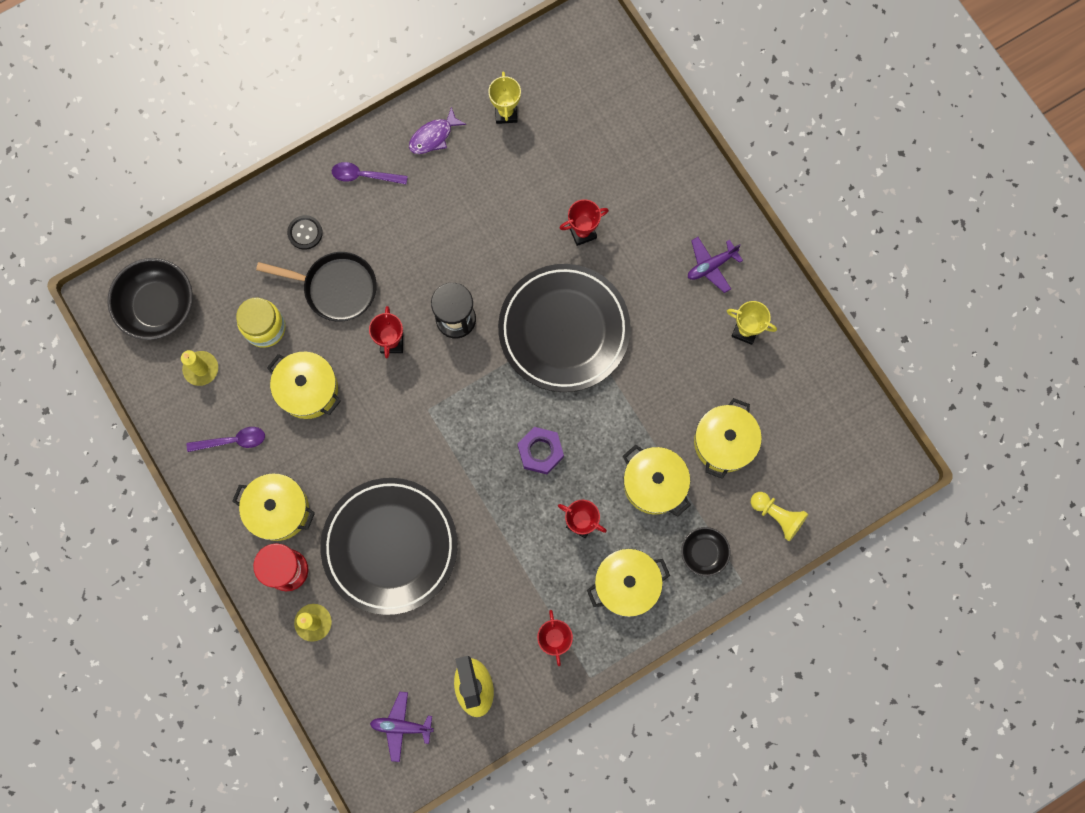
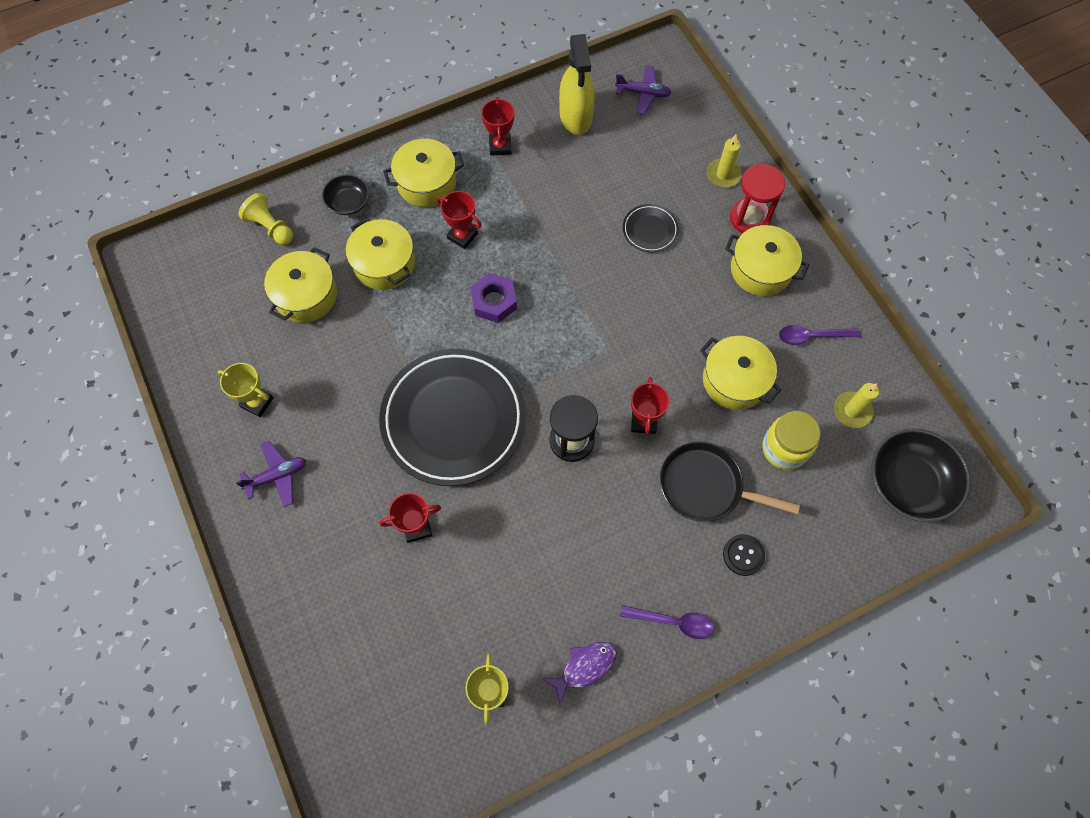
camera: 175 degrees left, 10 degrees down
(390, 546) = (650, 230): black plate -> black plate, size x0.42

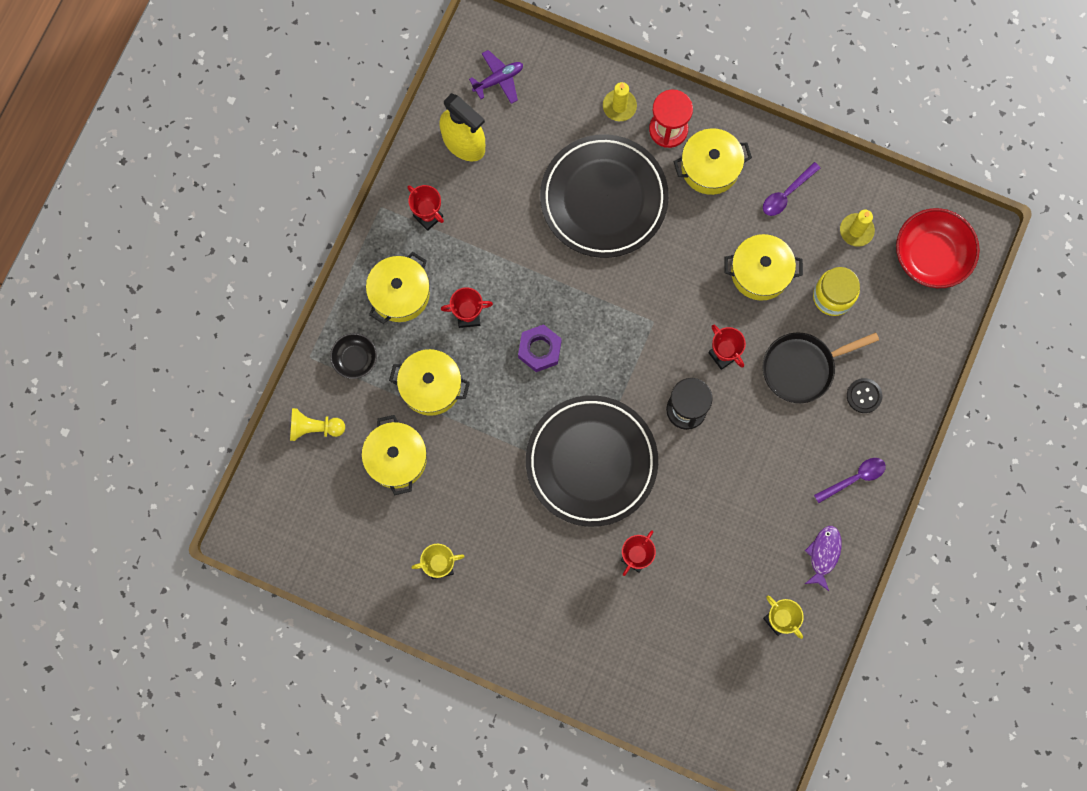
camera: 40 degrees left, 10 degrees up
(277, 476) = (506, 603): purple plane -> none
(650, 230) = (603, 198): black plate -> black plate, size x2.37
(908, 483) = (931, 255): black bowl -> red bowl

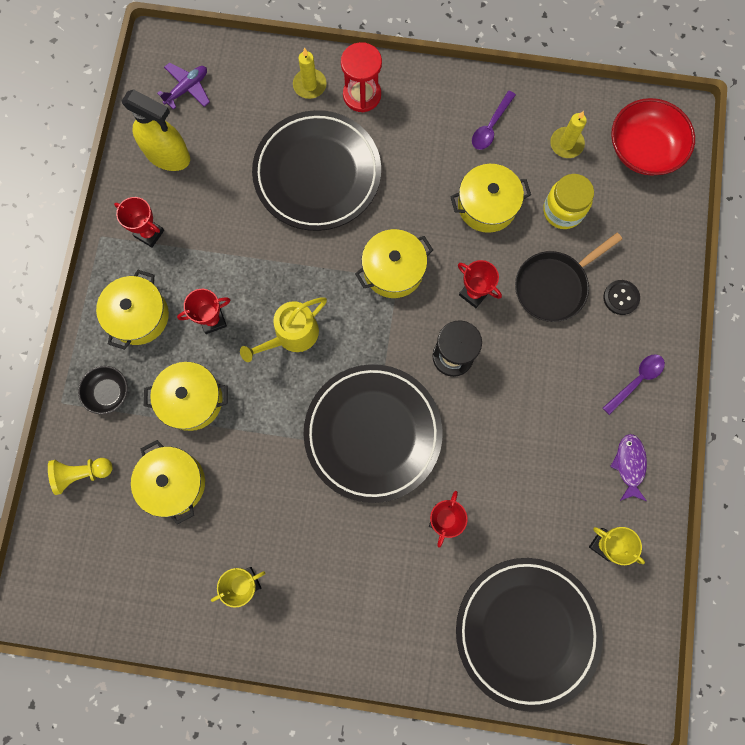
camera: 15 degrees left, 0 degrees up
(539, 350) = (292, 335): purple nut -> yellow watering can
(684, 677) = (526, 631): none -> black plate
(710, 167) = (411, 120): yellow pot -> yellow pot (393, 270)

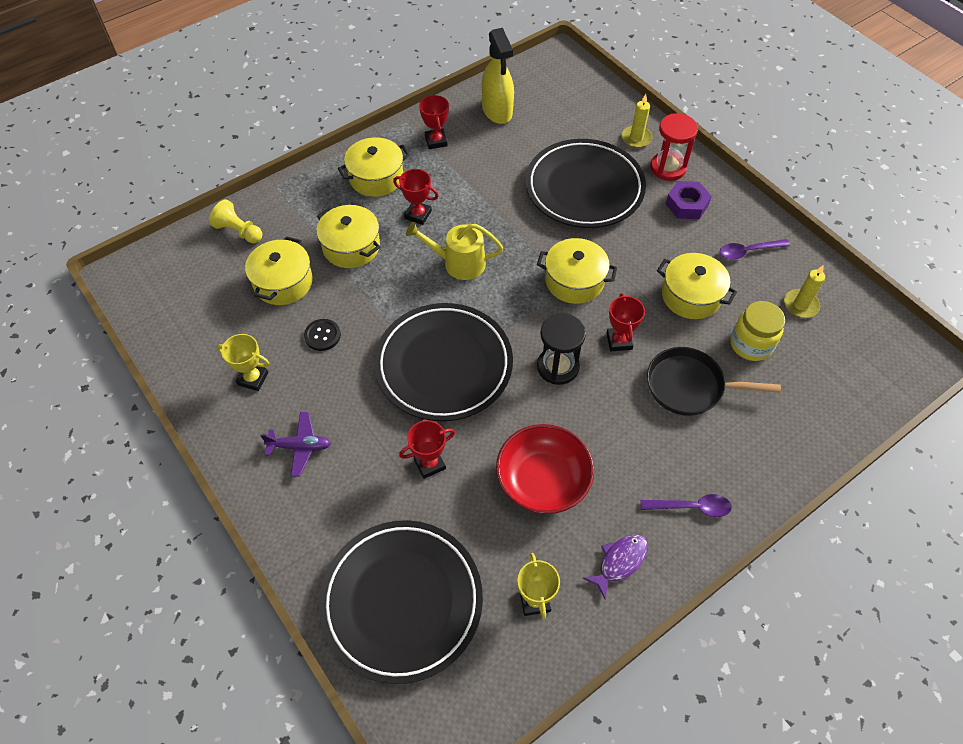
camera: 45 degrees right, 20 degrees down
(108, 392) = (308, 202): black bowl -> none
(187, 89) = (551, 87): purple plane -> purple plane (300, 447)
(408, 120) = (687, 204): none -> purple nut
(621, 298) = (740, 439): black button -> black button (322, 335)
(643, 149) = (867, 356): red bowl -> red bowl (543, 480)

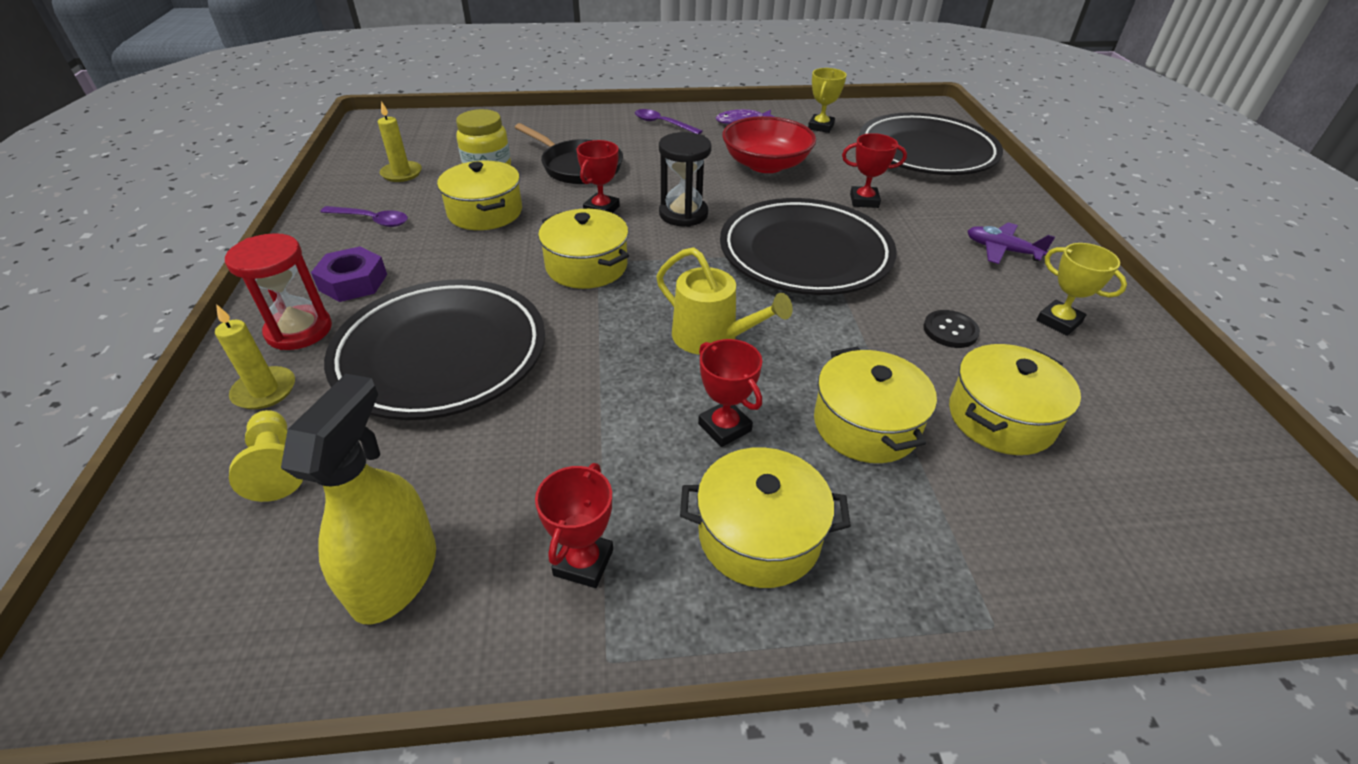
camera: 150 degrees left, 15 degrees down
(239, 231) = (1087, 546): yellow pawn -> yellow pawn (277, 467)

